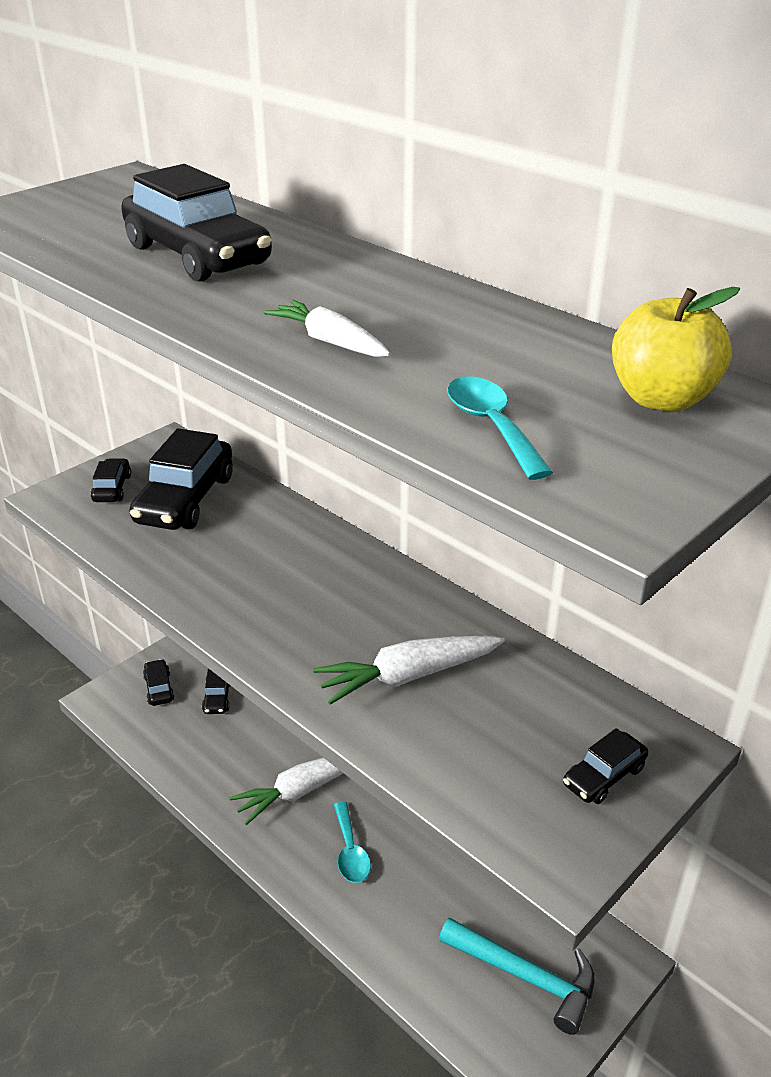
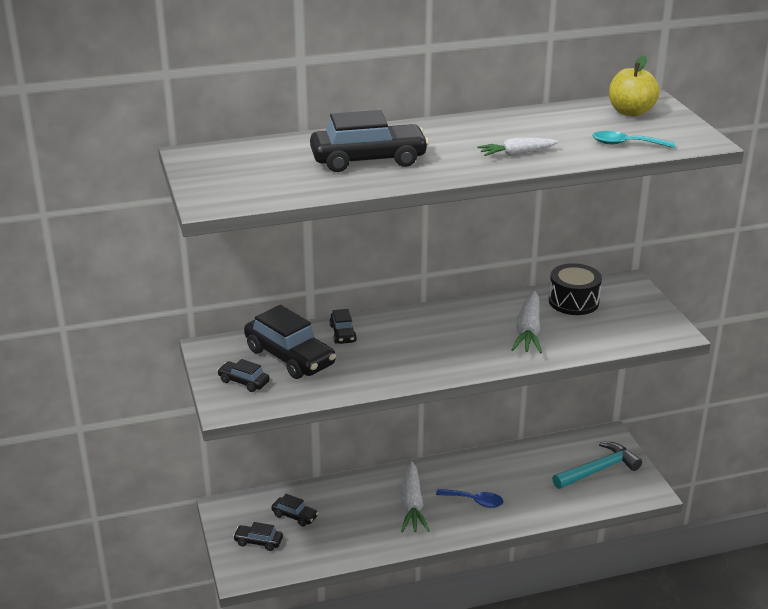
camera: 60 degrees left, 5 degrees down
(350, 851) = (474, 501): turquoise spoon -> blue spoon
(542, 698) = (573, 301): none -> black drum
(604, 776) = (633, 305): black car -> black car (343, 334)

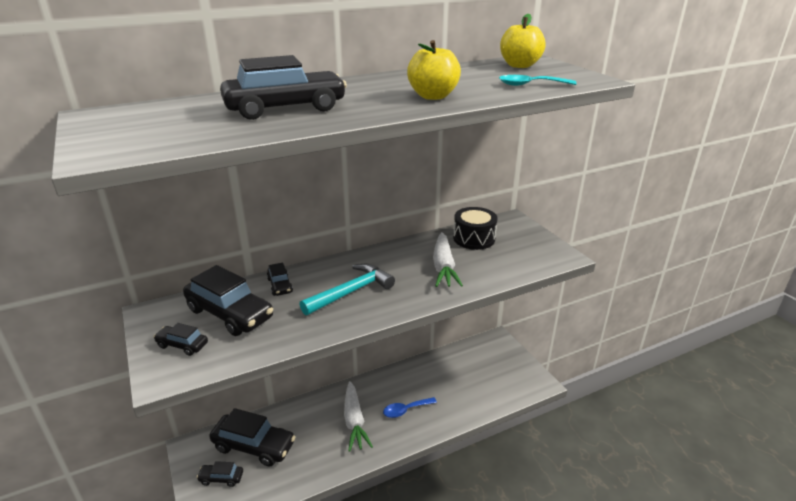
camera: 10 degrees left, 0 degrees up
(295, 516) = (254, 446): black car -> black car, size x2.03
(474, 501) = (405, 410): blue spoon -> blue spoon turned 150 degrees clockwise
(516, 153) = (433, 96): white carrot -> yellow apple
(598, 469) = (496, 368): turquoise hammer -> turquoise hammer (351, 292)

